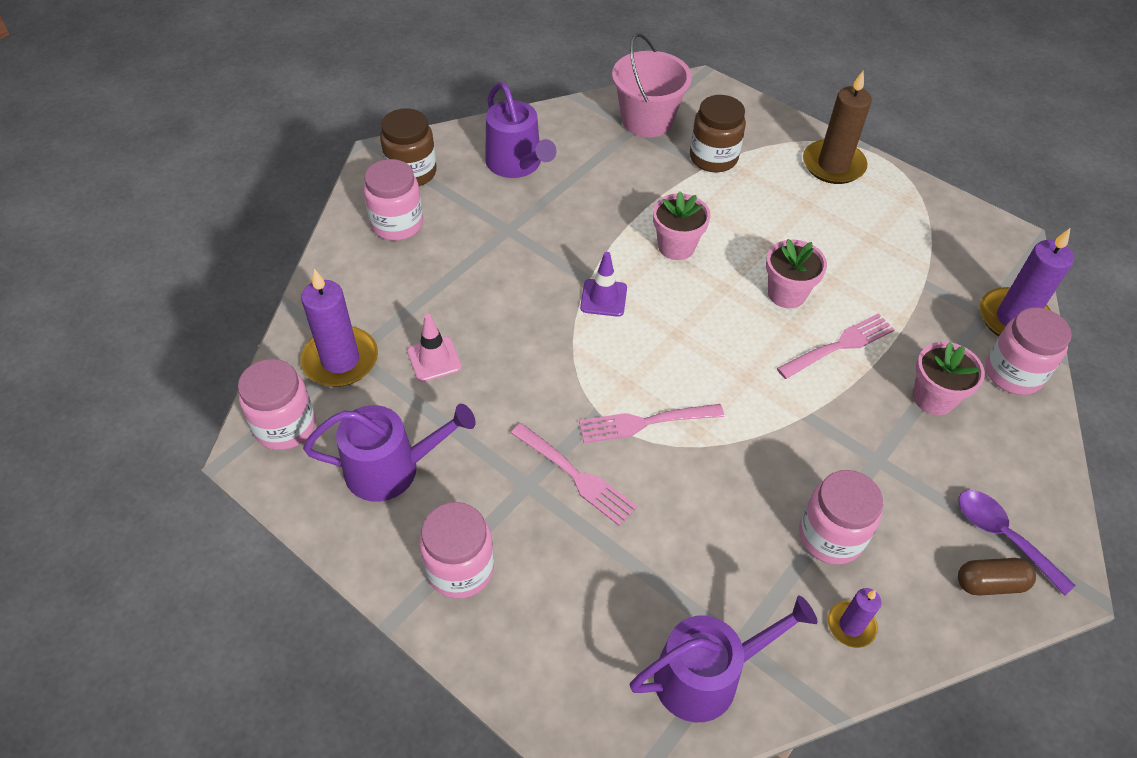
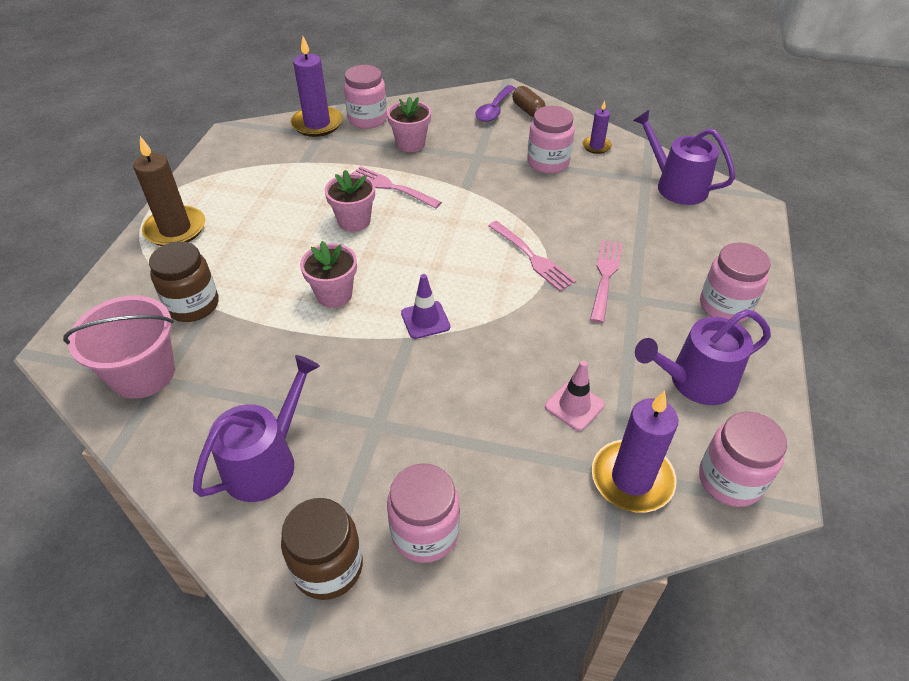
camera: 115 degrees left, 5 degrees down
(391, 468) = (695, 381): purple watering can -> purple watering can turned 75 degrees counterclockwise

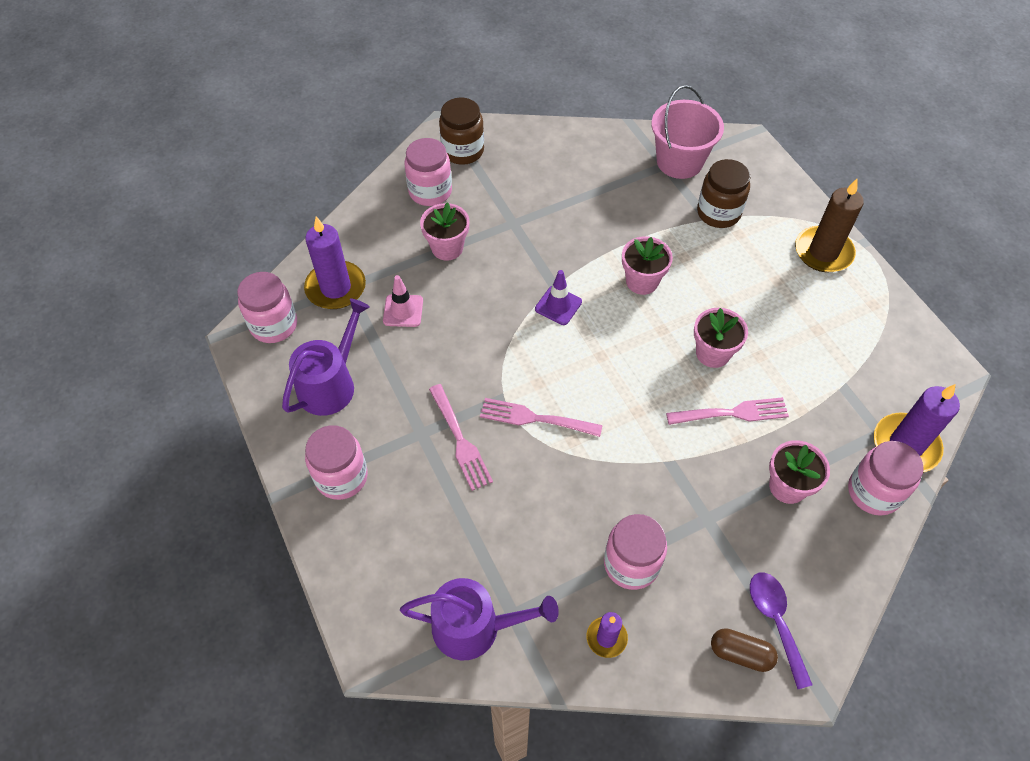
camera: 140 degrees right, 10 degrees up
(266, 462) = (549, 168): purple watering can -> none
(472, 443) = (447, 248): none -> pink flower pot

